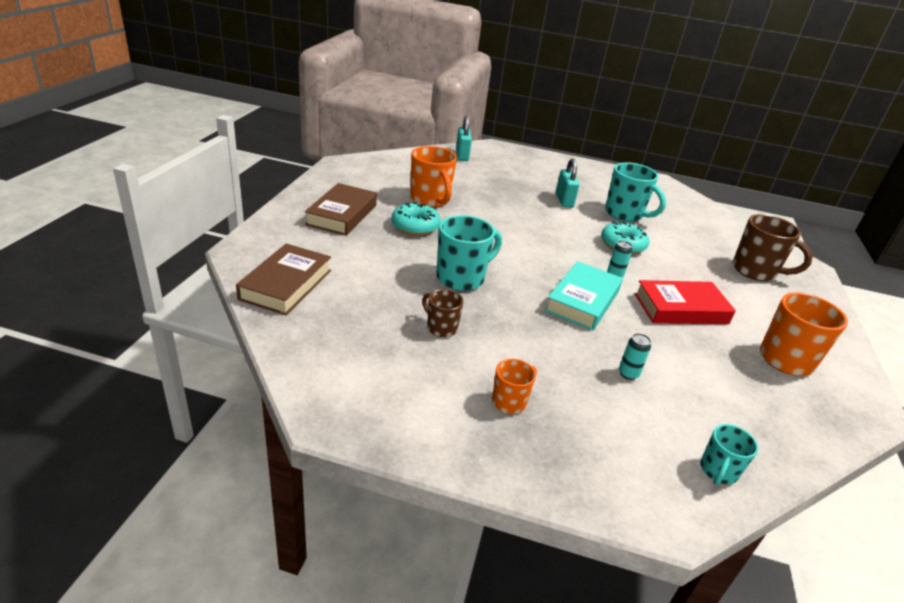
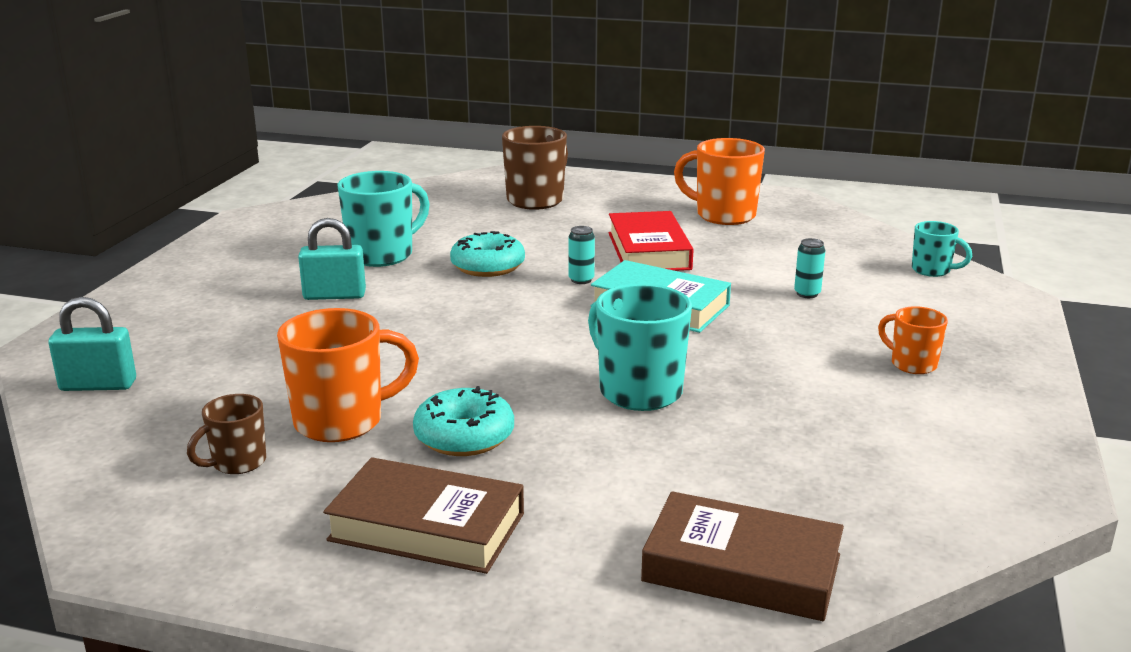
camera: 85 degrees left, 10 degrees down
(441, 328) = (787, 408): brown mug -> brown mug (237, 463)

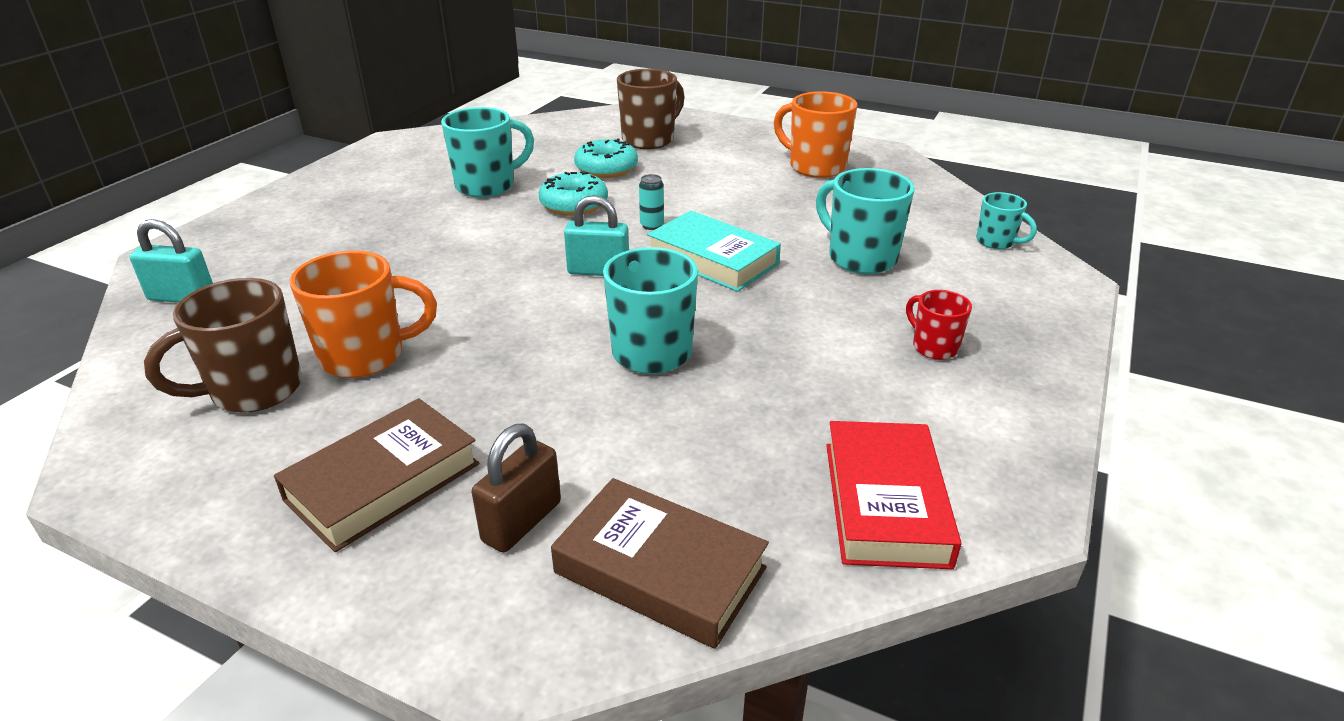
camera: 10 degrees right, 10 degrees up
(237, 463) = (254, 391): brown mug -> brown mug, size x1.77
(334, 295) = (425, 224): turquoise padlock -> turquoise padlock (598, 271)
(427, 527) = (383, 482): brown book -> brown book turned 75 degrees counterclockwise
(464, 436) = (466, 384): turquoise donut -> turquoise donut (606, 169)
(587, 545) = (522, 522): none -> brown padlock
(648, 251) = (728, 199): red book -> red book (885, 502)
(807, 294) = (860, 258): turquoise can -> turquoise mug
(912, 364) = (933, 347): orange mug -> red mug

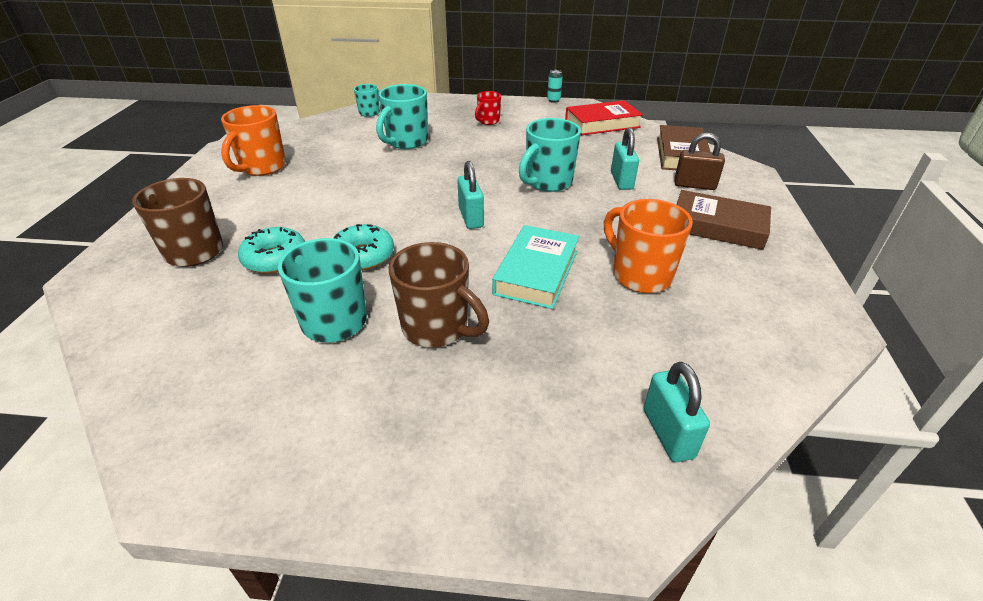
camera: 110 degrees left, 5 degrees up
(254, 391) = (715, 306): brown mug -> brown mug (437, 328)
(604, 431) = (621, 181): none -> turquoise padlock
(651, 225) = (390, 212): turquoise can -> turquoise can (553, 100)
(712, 259) = (431, 182): turquoise book -> turquoise book (536, 272)

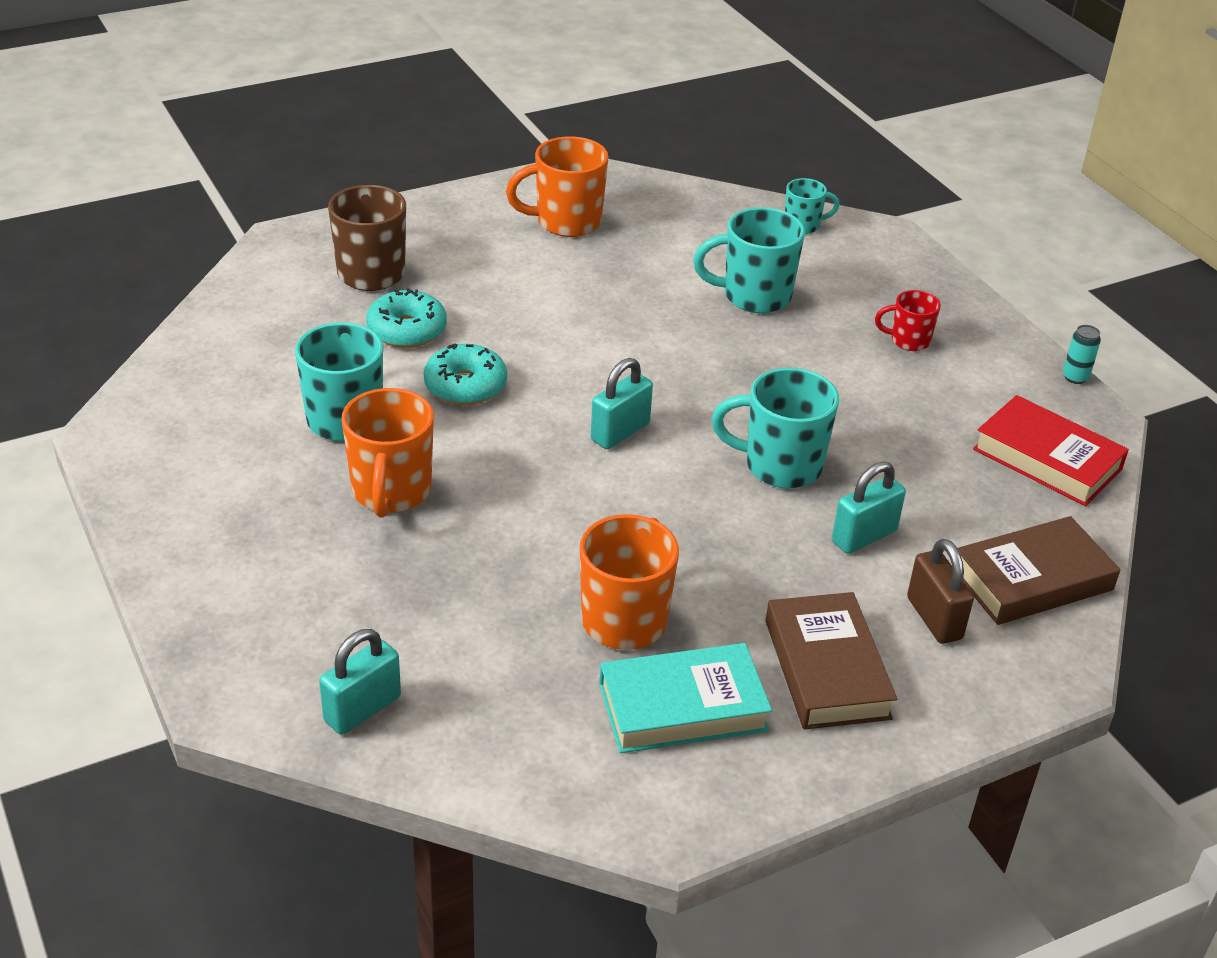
camera: 55 degrees right, 0 degrees up
(437, 328) = (391, 492): brown mug -> orange mug
(536, 272) = (553, 529): turquoise book -> turquoise book (682, 707)

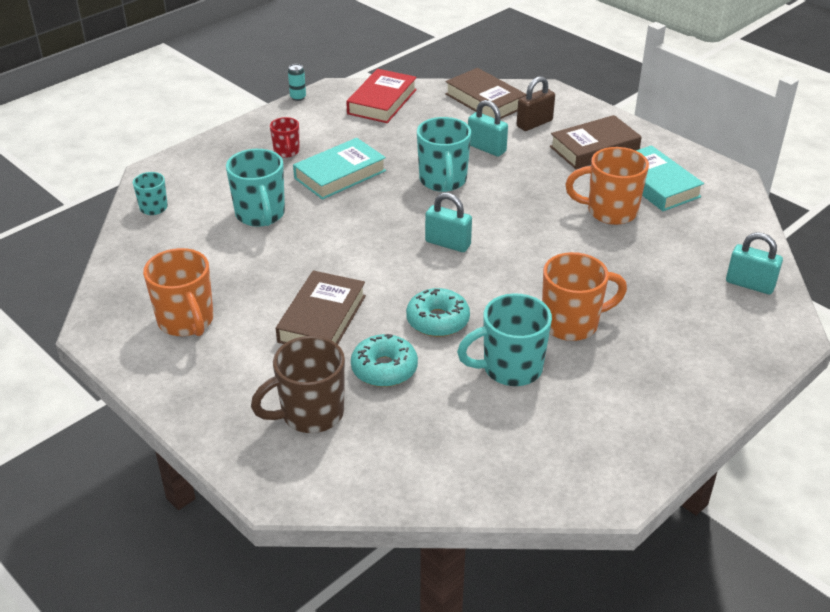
camera: 105 degrees left, 0 degrees up
(519, 306) = (322, 318): none -> brown book
(831, 375) = (340, 174): none -> turquoise book

